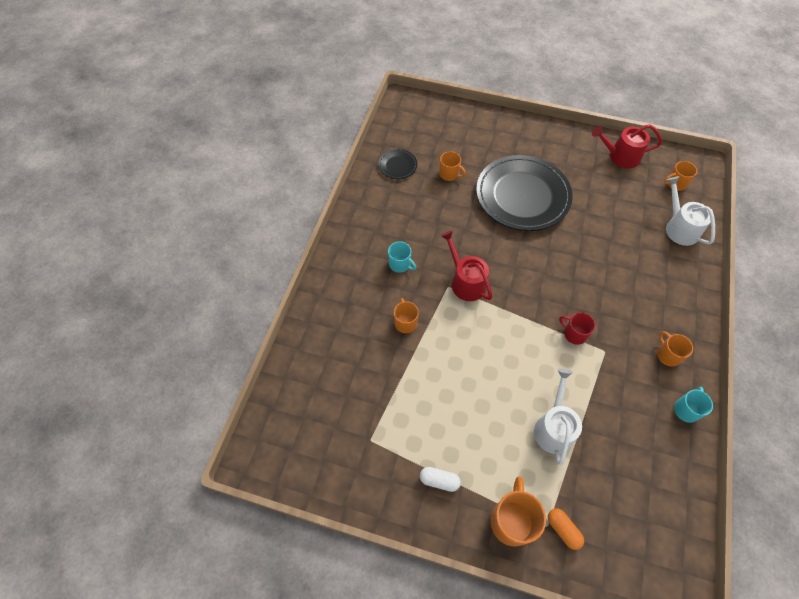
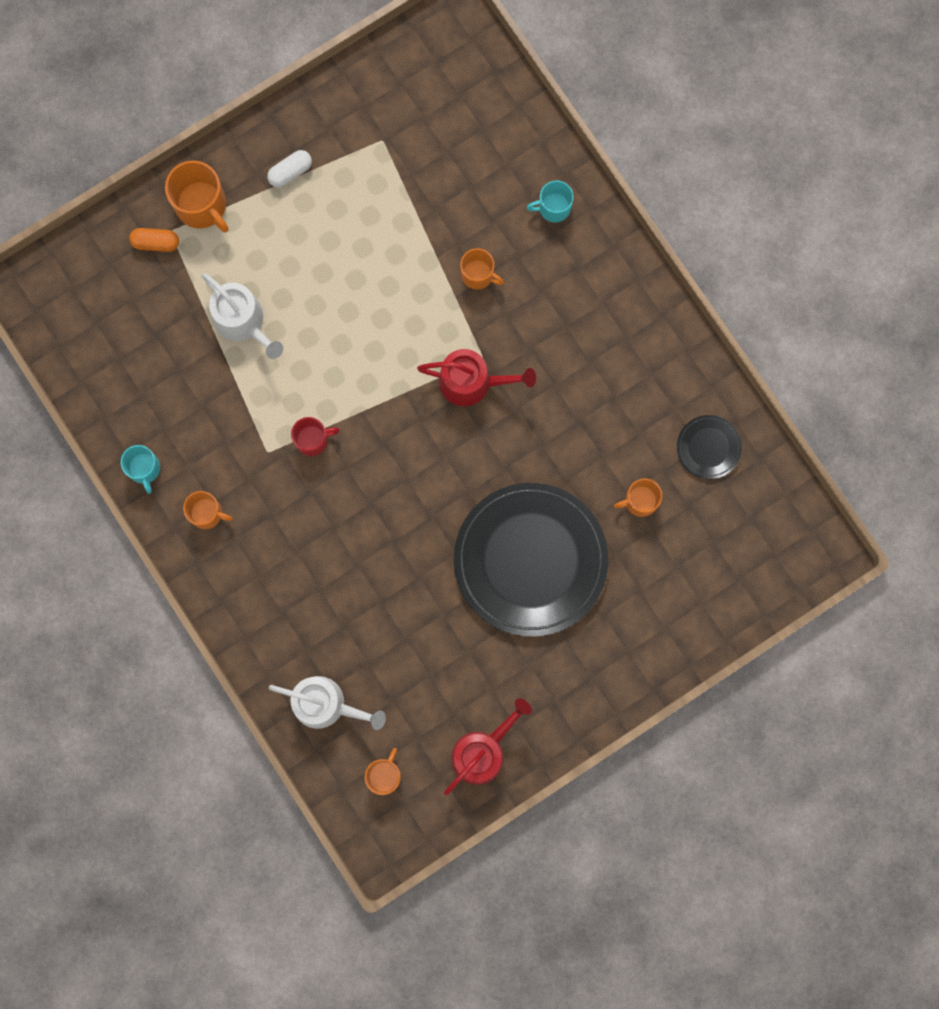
camera: 130 degrees right, 20 degrees up
(400, 264) = (556, 329): turquoise mug -> turquoise mug (553, 207)

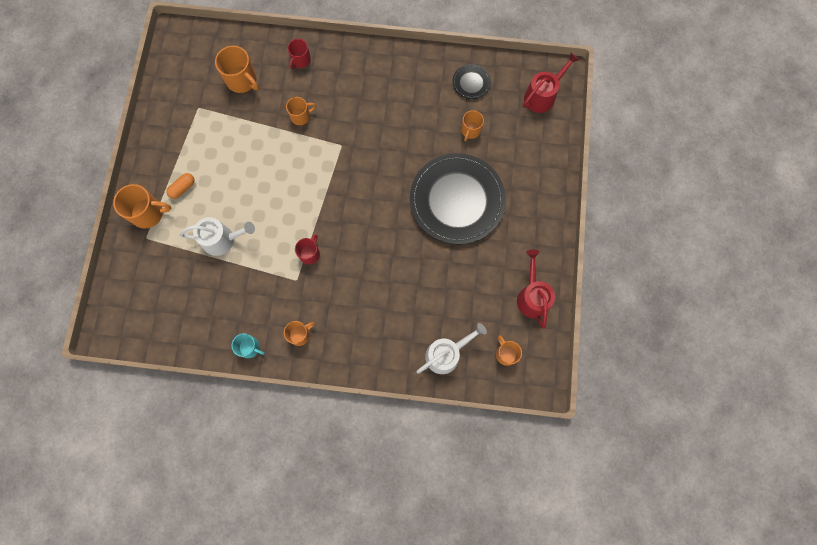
camera: 50 degrees left, 5 degrees down
(156, 243) = (144, 249): orange capsule -> orange capsule (183, 188)
(290, 172) = (172, 159): white capsule -> none
(464, 160) = (242, 80): none -> orange mug
(472, 382) = (348, 159): red watering can -> red watering can (542, 96)
(553, 207) = (300, 60): turquoise mug -> red mug

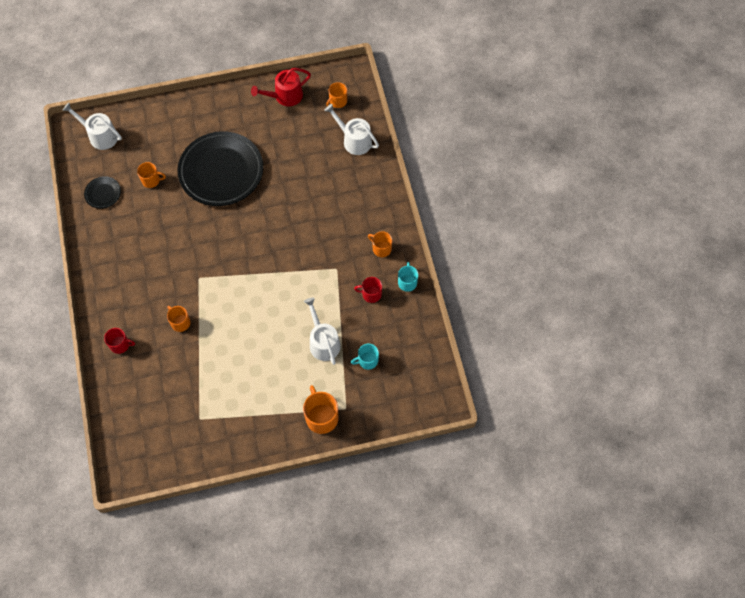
camera: 110 degrees left, 10 degrees down
(183, 188) = (286, 397): orange capsule -> none
(184, 275) = (367, 360): none -> turquoise mug
(242, 80) = (157, 390): orange mug -> none
(310, 253) = (309, 266): red mug -> red mug (371, 294)
(542, 96) = (100, 136): red watering can -> white watering can

